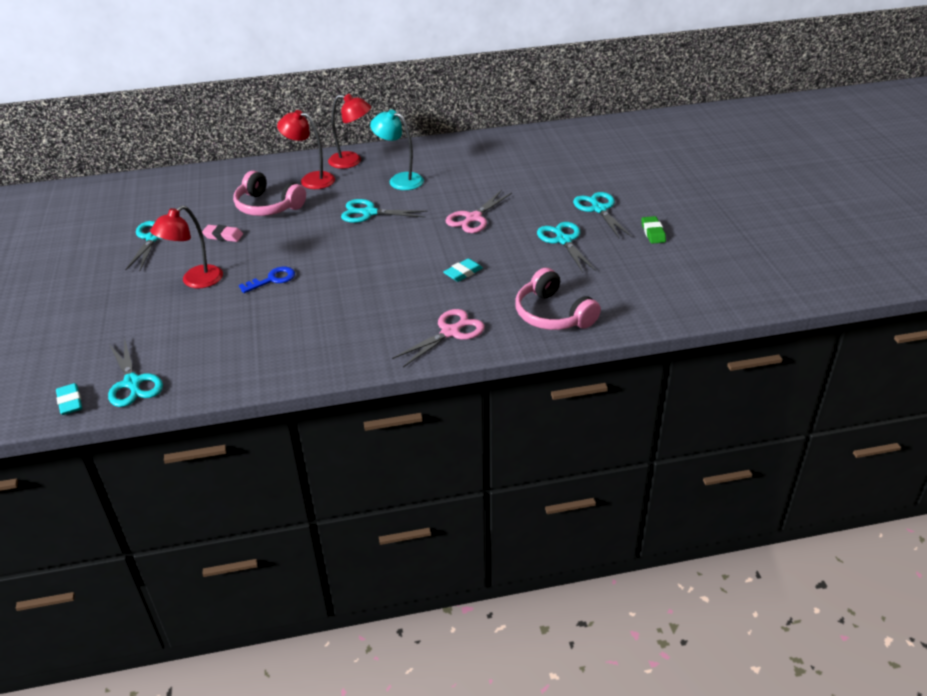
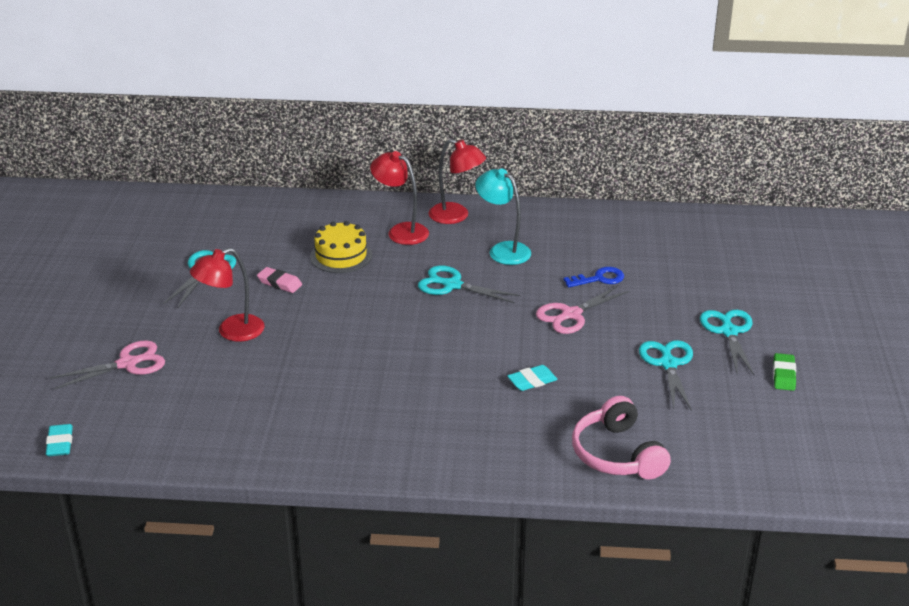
camera: 15 degrees right, 5 degrees down
(132, 383) = (128, 436): turquoise scissors -> none
(267, 206) = (341, 256): pink headphones -> yellow cake
(272, 279) = (315, 346): blue key -> blue key (599, 279)
(450, 332) = (489, 451): pink scissors -> pink scissors (127, 364)

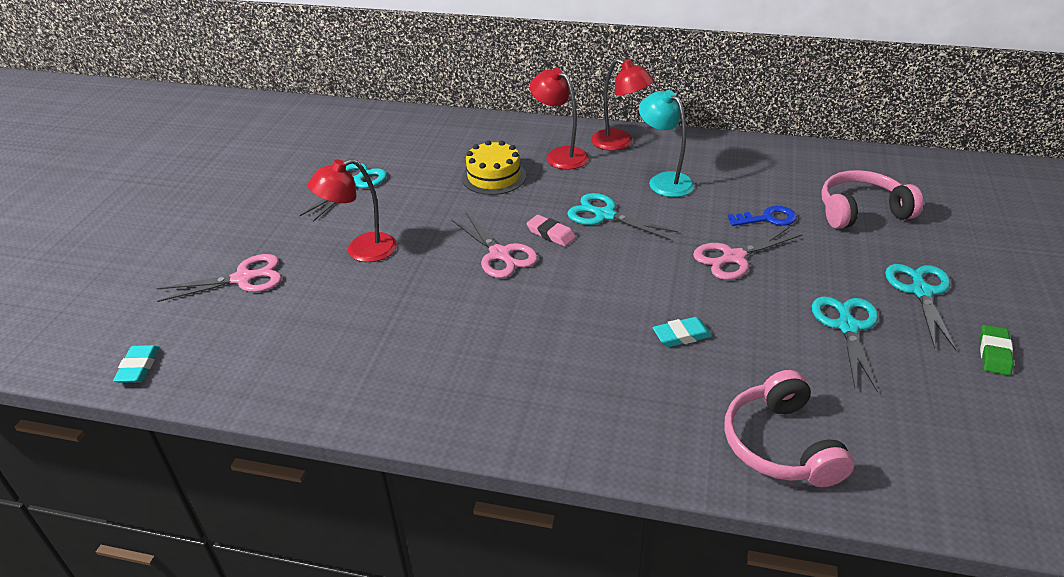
camera: 10 degrees right, 5 degrees up
(279, 283) = (424, 201): pink eraser -> pink eraser (551, 234)
(362, 326) = (500, 254): none -> pink scissors
(681, 267) = (861, 211): none -> pink headphones

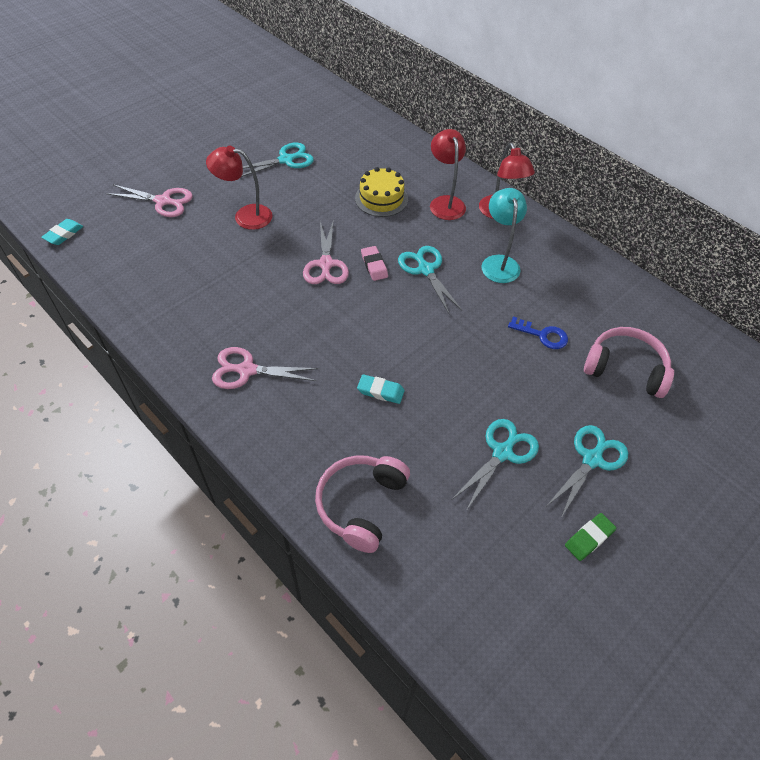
camera: 30 degrees right, 15 degrees up
(733, 257) = (481, 353): pink scissors -> pink scissors (247, 370)

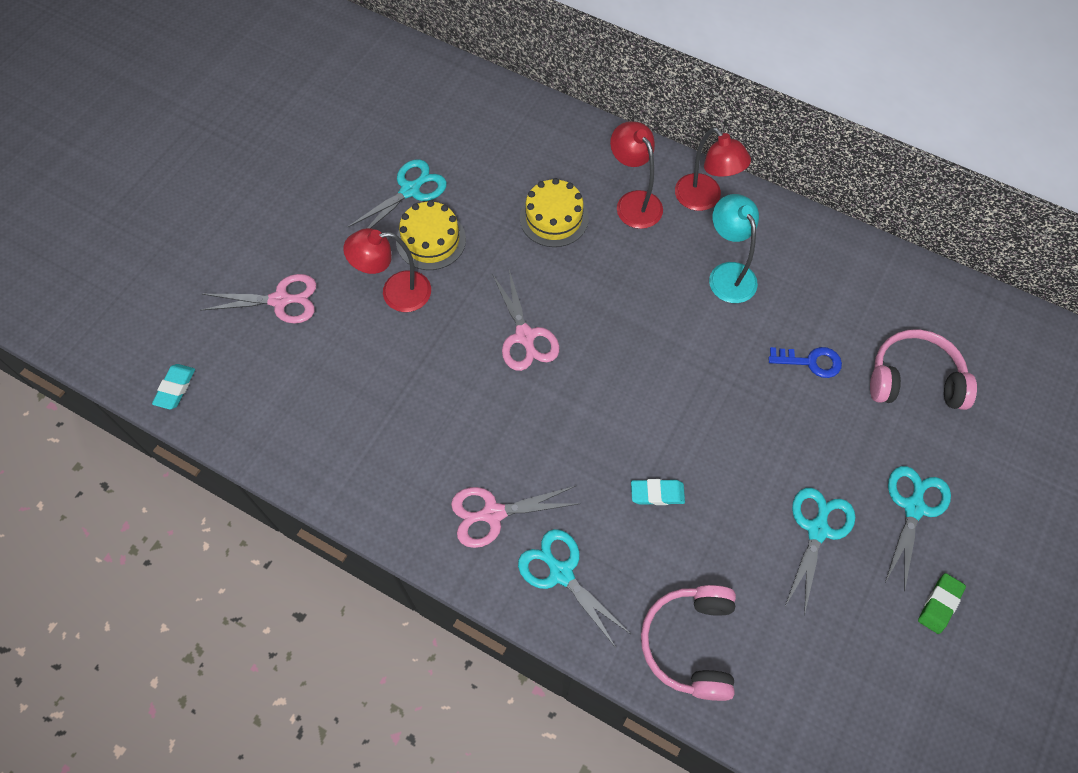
camera: 15 degrees left, 10 degrees up
(286, 191) = (431, 240): none -> yellow cake
(374, 265) = (583, 321): pink eraser -> none
(426, 270) = (646, 309): turquoise scissors -> turquoise scissors (561, 573)

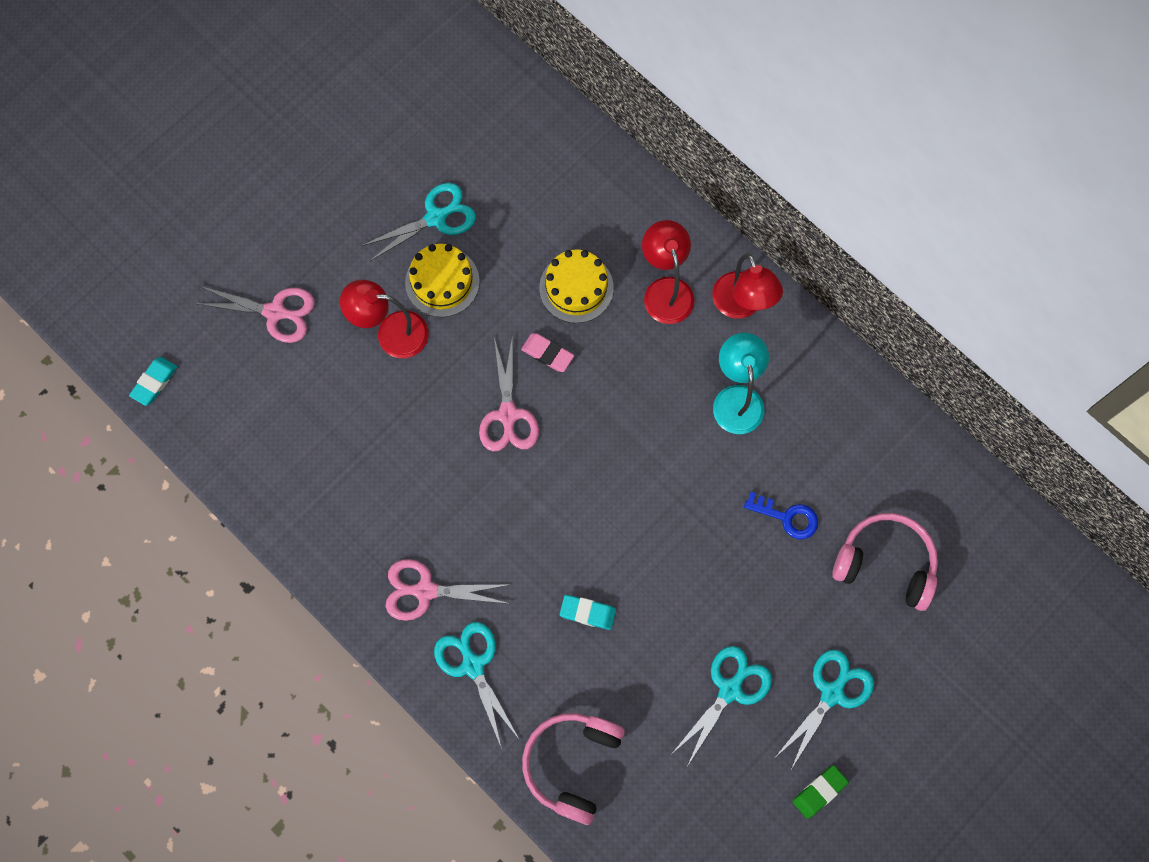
camera: 15 degrees right, 10 degrees up
(545, 277) = (547, 354): none -> pink eraser

